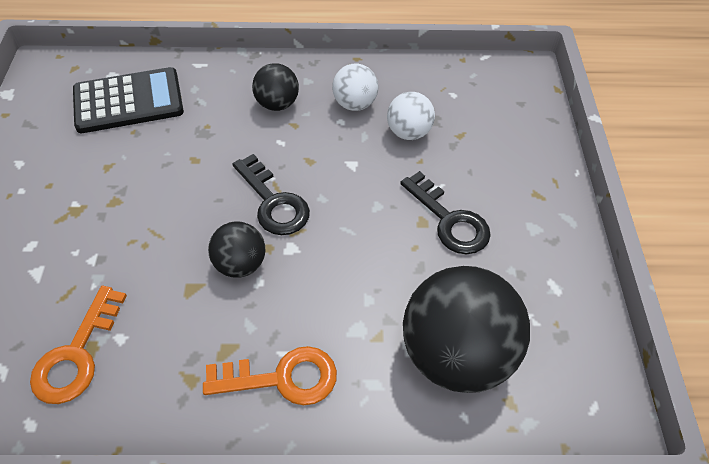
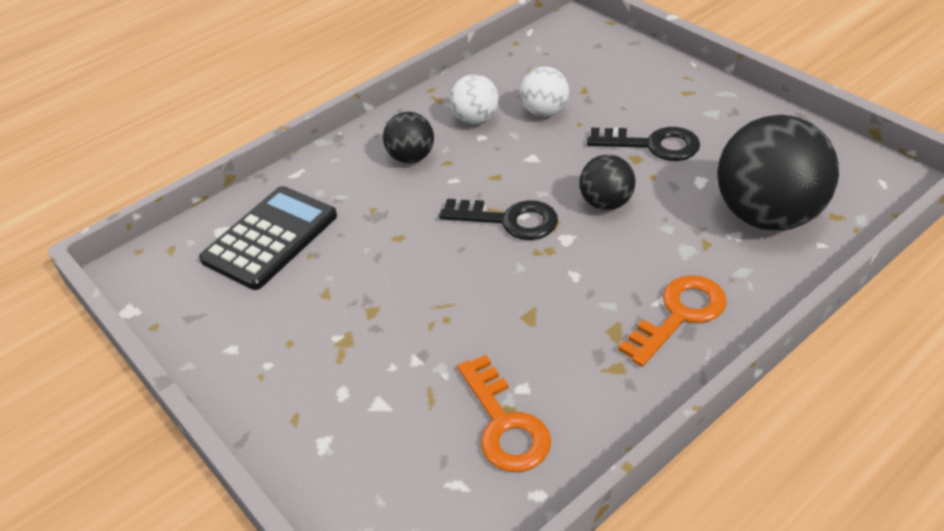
camera: 35 degrees left, 10 degrees down
(240, 264) = (544, 274): black ball -> black ball (606, 203)

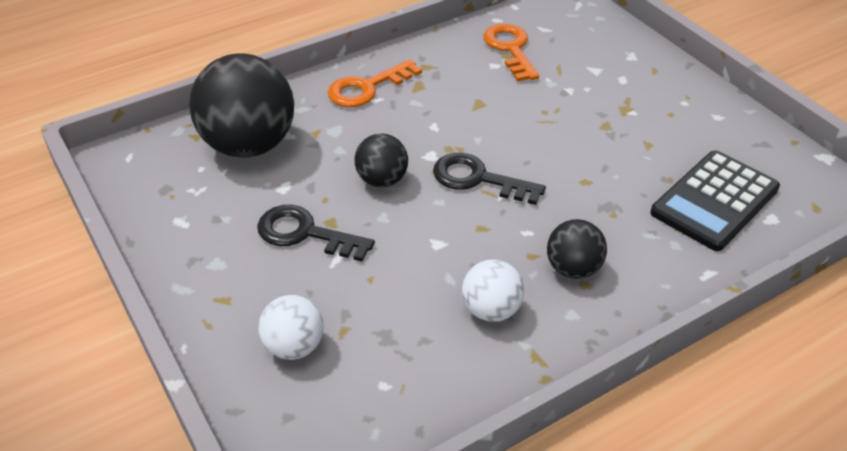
camera: 175 degrees left, 0 degrees up
(544, 111) = (404, 304): white ball -> white ball (294, 346)

